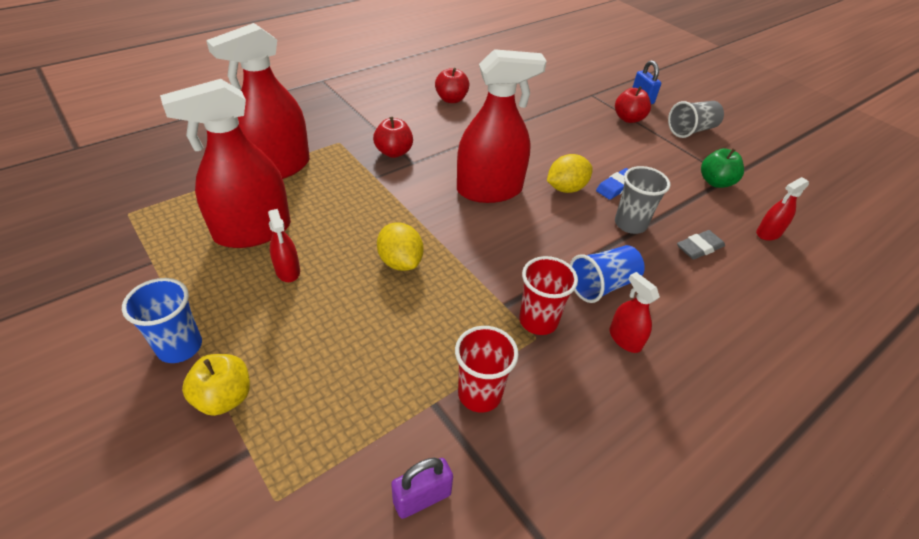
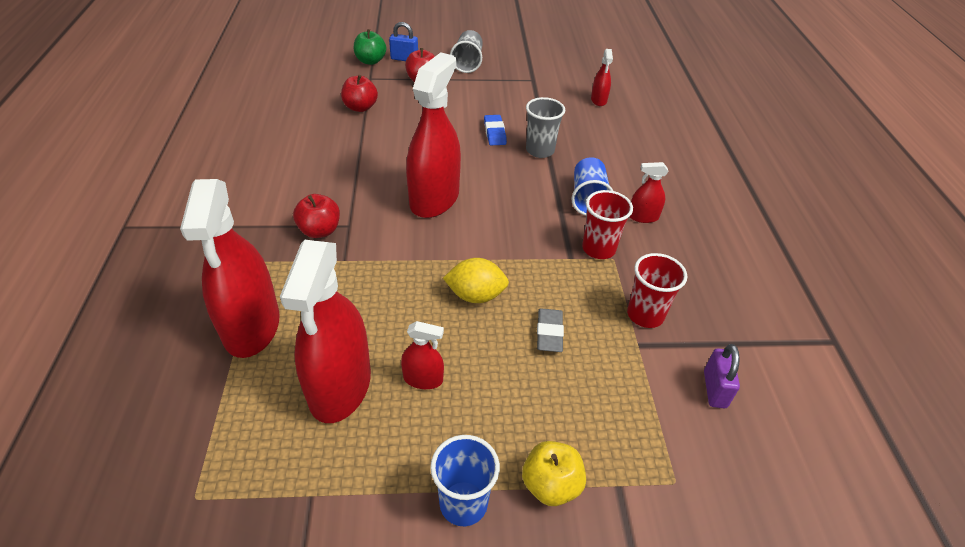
camera: 55 degrees left, 0 degrees up
(451, 99) = (279, 155): red apple -> red apple (360, 107)
(566, 188) = (472, 158): yellow lemon -> none
(699, 247) = (588, 135): grey eraser -> grey eraser (549, 333)
(715, 182) = (532, 88): green apple -> green apple (370, 61)

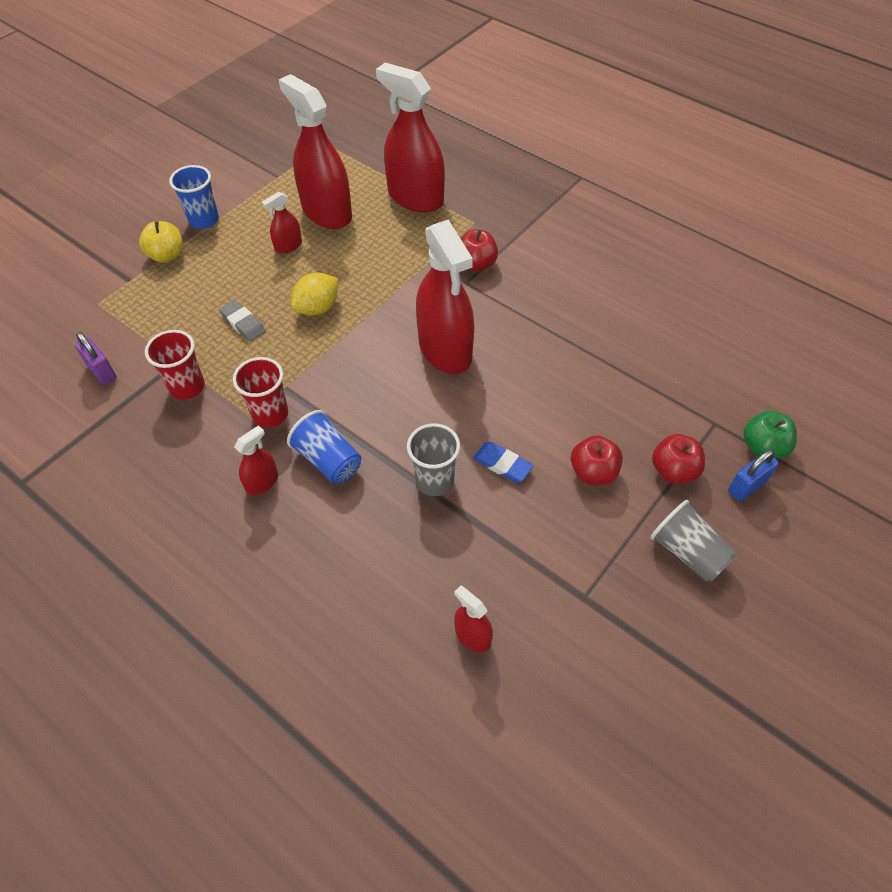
camera: 135 degrees right, 10 degrees up
(360, 107) = (651, 380): red apple -> red apple (593, 472)

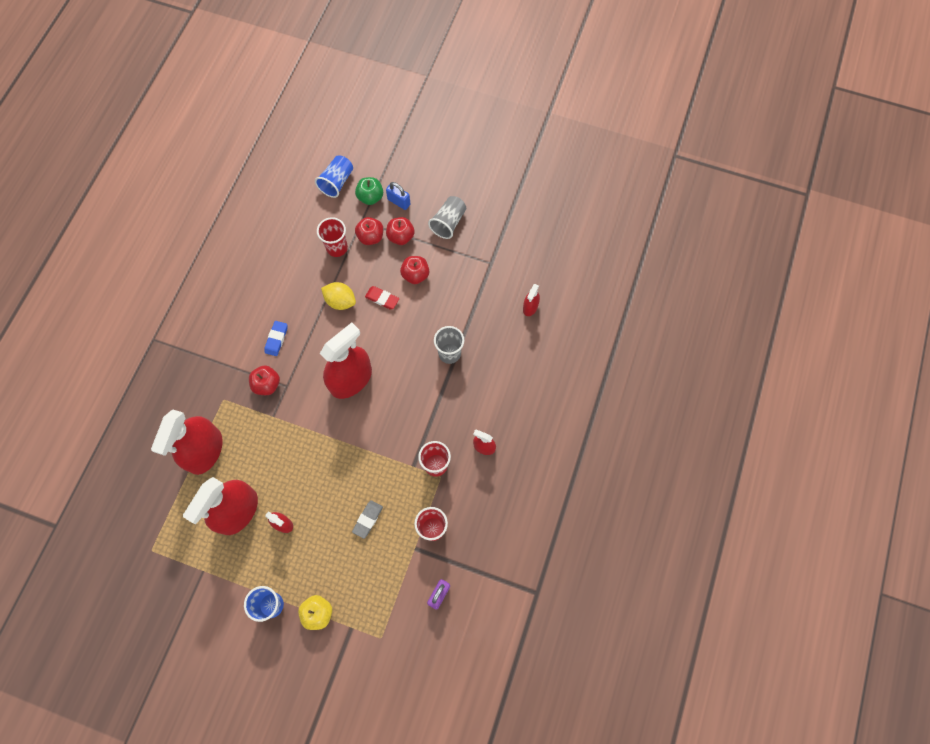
camera: 110 degrees left, 15 degrees up
(318, 308) = (339, 475): yellow lemon -> yellow lemon (340, 301)
(328, 460) = (456, 416): blue cup -> blue cup (337, 182)
(502, 464) = (426, 322): blue eraser -> blue eraser (276, 339)
(563, 416) = (382, 299): none -> red eraser
(671, 381) = (337, 248): none -> red cup
(682, 429) = (371, 237): none -> red apple

